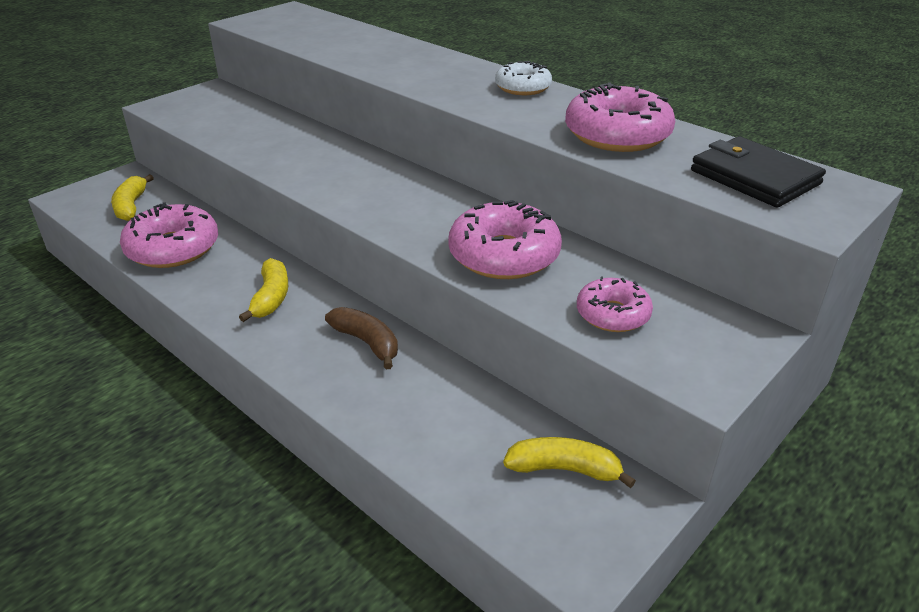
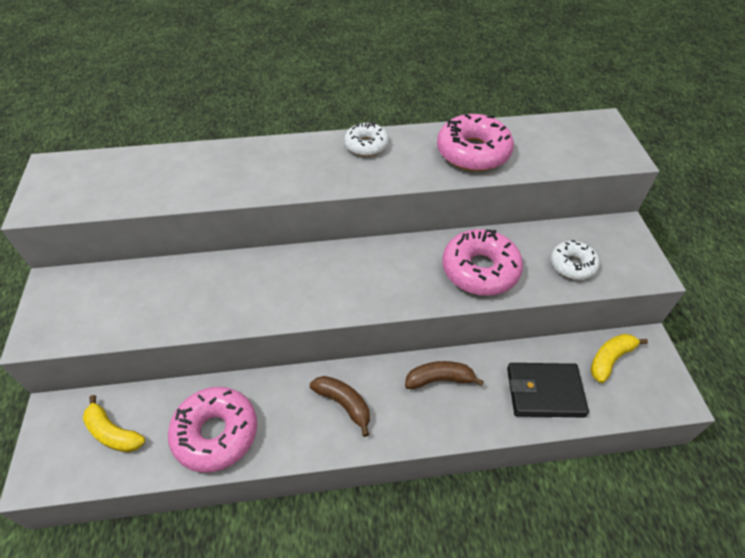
camera: 50 degrees left, 15 degrees up
(271, 298) = (344, 404): yellow banana -> brown banana
(612, 314) = (572, 265): pink donut -> white donut
(754, 177) = (567, 141): black wallet -> black wallet (544, 392)

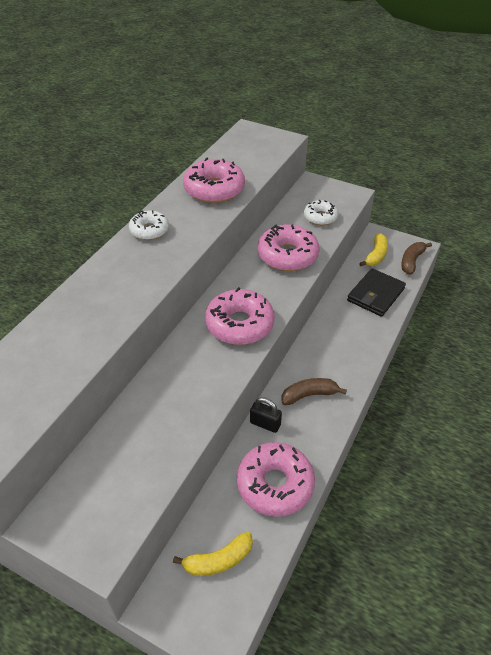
camera: 55 degrees left, 5 degrees down
(281, 385) = (265, 424): none -> black padlock
(346, 286) = (239, 324): none -> pink donut
(440, 379) = (330, 336): brown banana -> brown banana (411, 261)
(610, 359) = (376, 255): yellow banana -> yellow banana turned 150 degrees counterclockwise

